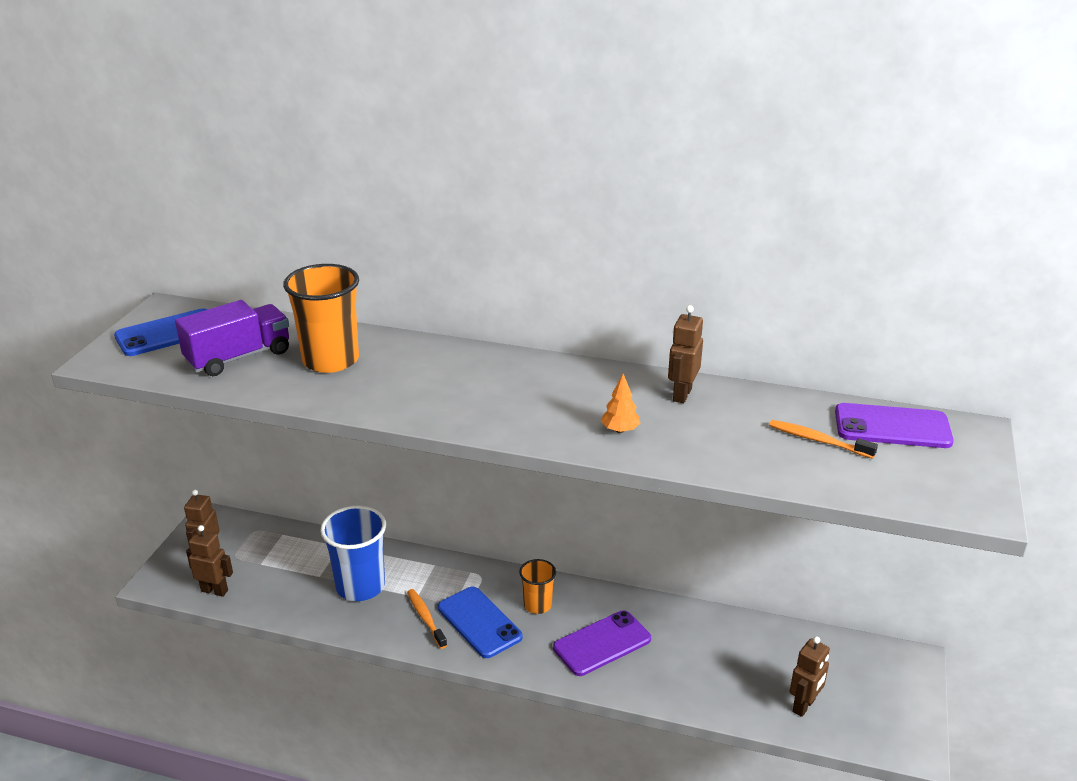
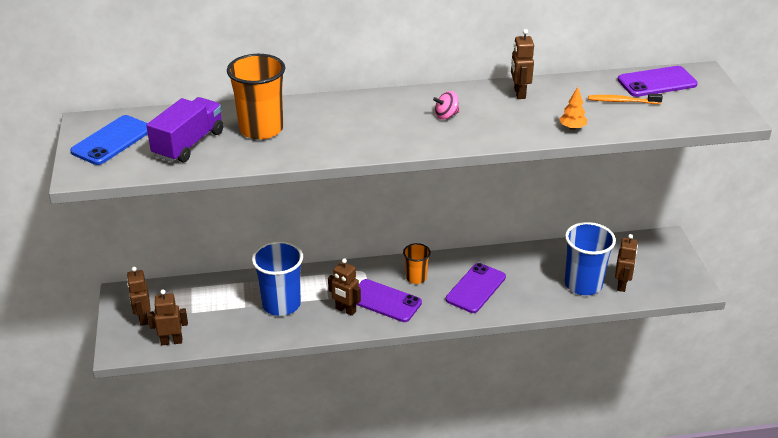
camera: 25 degrees left, 5 degrees up
(426, 618) = (345, 310): orange toothbrush -> brown robot
(479, 622) = (384, 301): blue phone -> purple phone
(561, 399) = (446, 115): none -> pink spinning top
(620, 430) = (501, 126): orange tree -> orange tree (572, 128)
(749, 686) = (583, 284): none -> blue cup

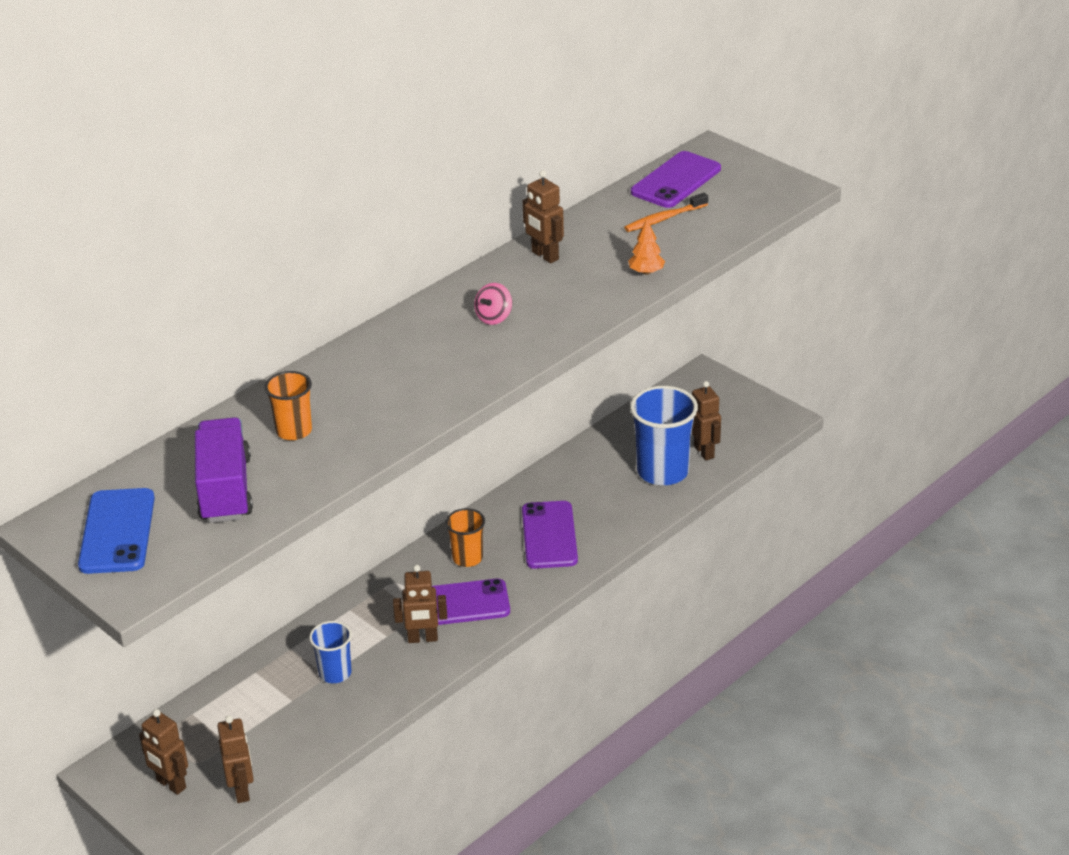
camera: 35 degrees left, 0 degrees up
(171, 341) = (242, 790): brown robot -> brown robot turned 120 degrees clockwise
(261, 129) = (294, 431): orange cup -> orange cup, size x0.56
(281, 304) = (335, 673): blue cup -> blue cup, size x0.56

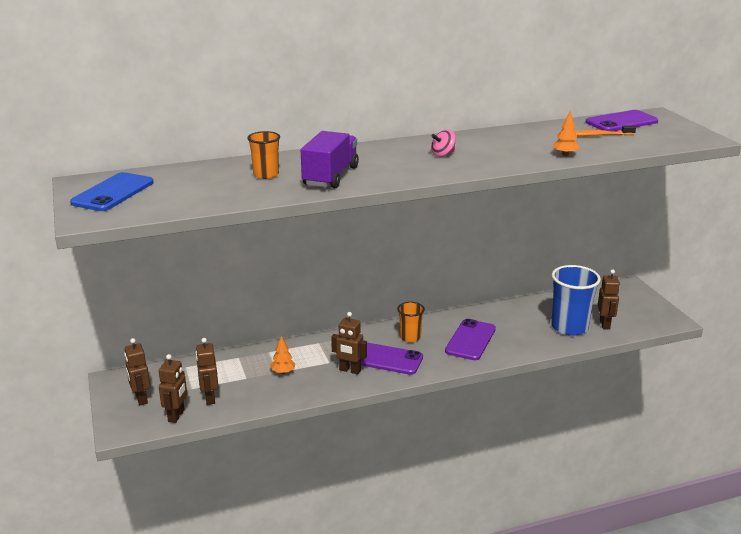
camera: 25 degrees right, 10 degrees down
(225, 490) = (195, 190): purple truck -> purple truck (330, 176)
(335, 673) = (283, 372): blue cup -> orange tree
(544, 256) = (503, 136): brown robot -> brown robot (209, 398)

